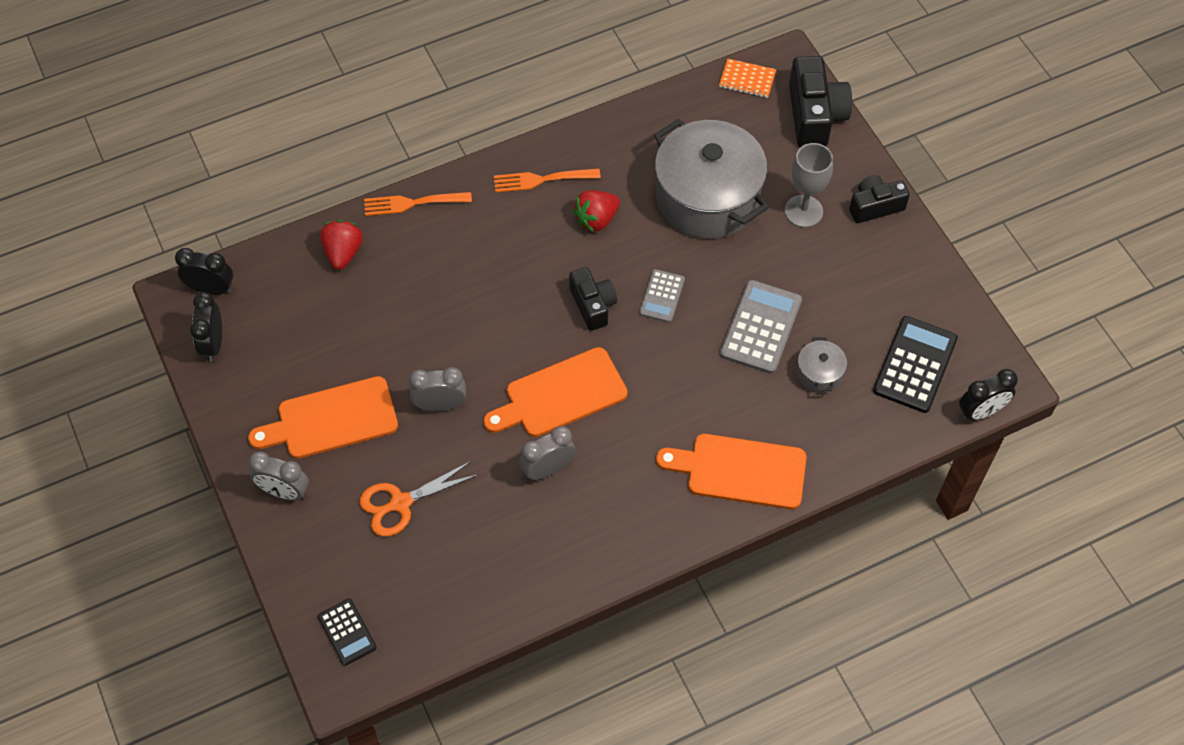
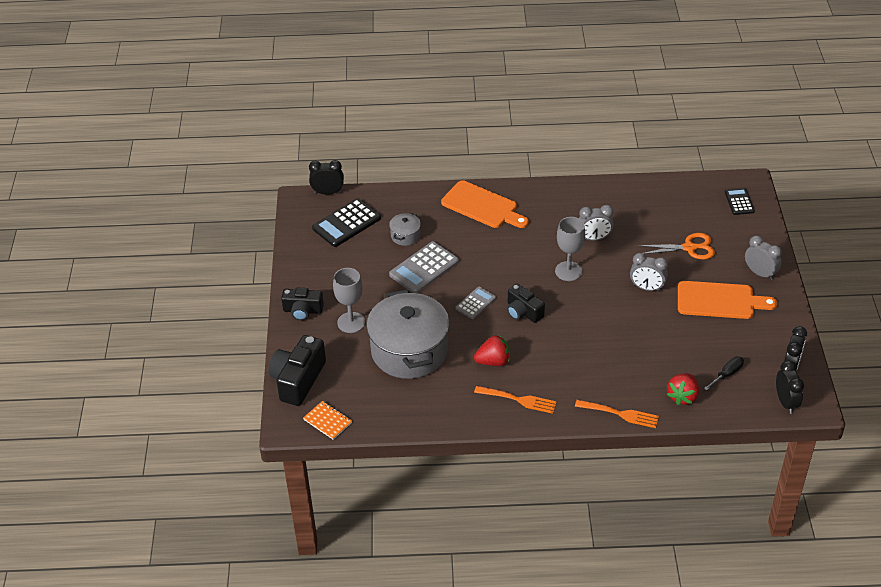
camera: 155 degrees left, 15 degrees down
(211, 289) = (785, 402): black clock -> black clock turned 135 degrees counterclockwise
(294, 304) = (727, 374): none -> black screwdriver
(560, 395) = (568, 271): orange cutting board -> grey goblet
(593, 305) = (523, 312): black camera -> black camera turned 45 degrees counterclockwise

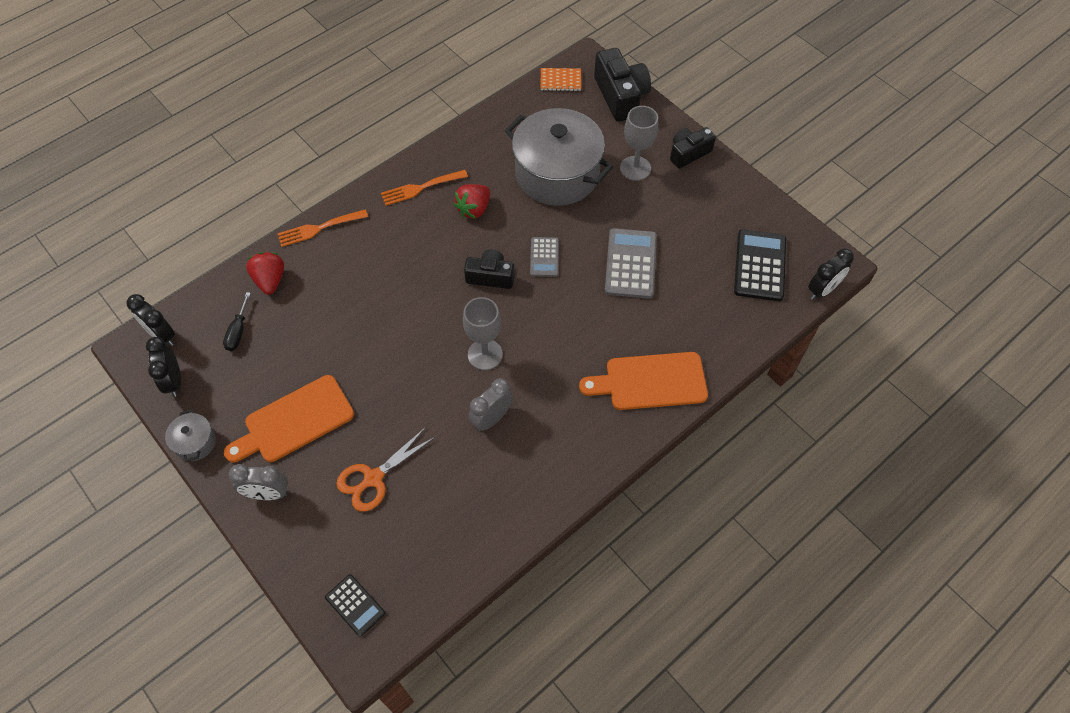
camera: 140 degrees right, 15 degrees up
(405, 236) = (688, 289): grey pot -> grey pot (195, 442)
(647, 288) = (385, 386): grey clock -> none

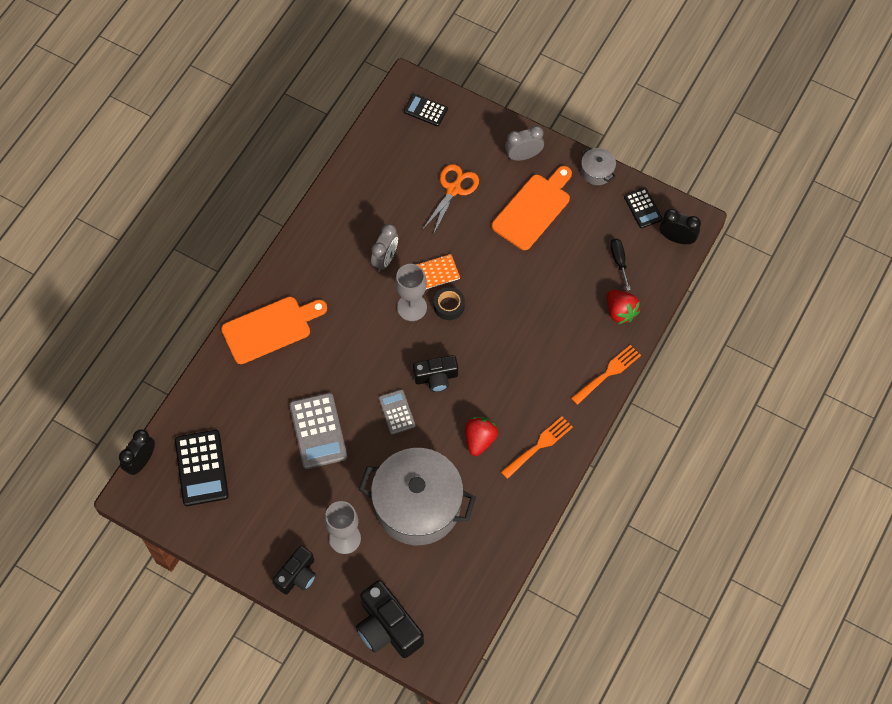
camera: 160 degrees right, 5 degrees up
(174, 381) = (643, 208): black clock -> black calculator
(444, 343) = (449, 306): none -> black tape
(560, 81) = (457, 627): orange notebook -> orange notebook (436, 273)

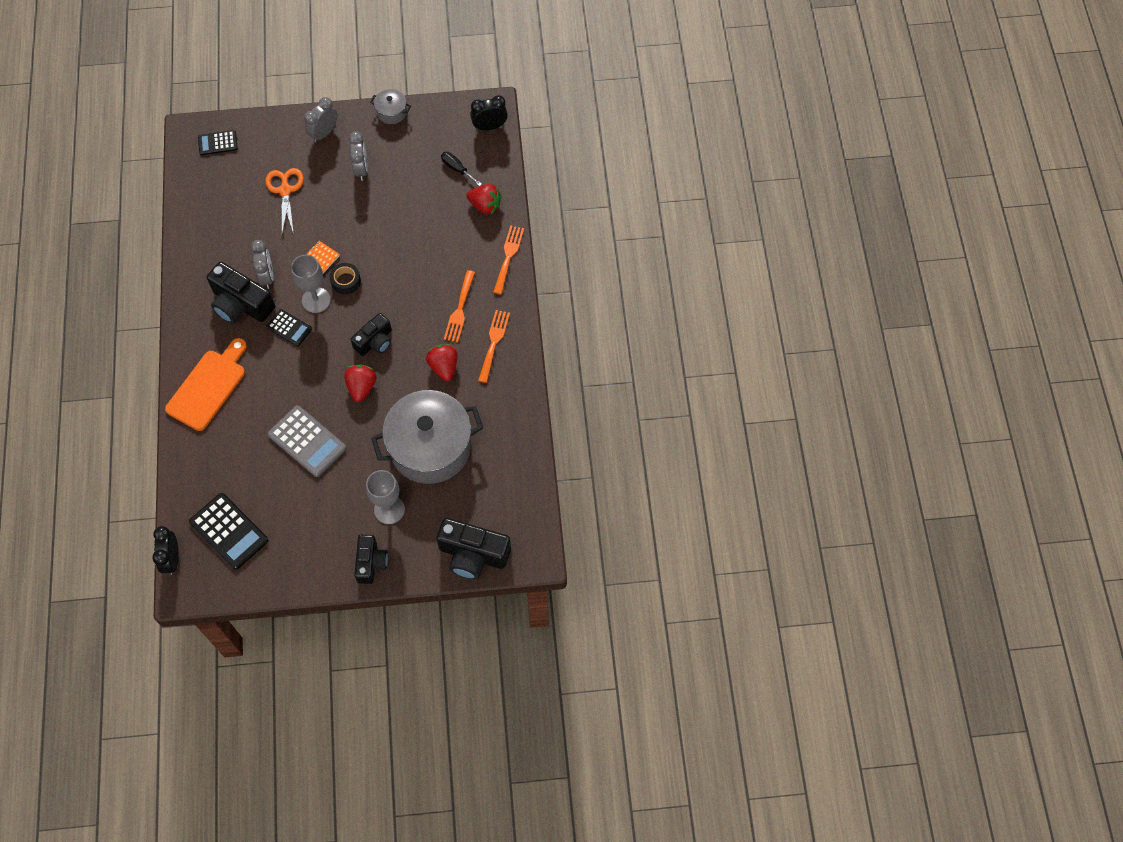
camera: 35 degrees left, 0 degrees up
(346, 271) = (241, 304): none -> black camera
(396, 412) = (361, 387): grey calculator -> red strawberry
(530, 395) = (460, 309): none -> orange fork
(533, 209) = (361, 169): orange cutting board -> grey clock
(643, 208) = (447, 119): black calculator -> black calculator (289, 328)

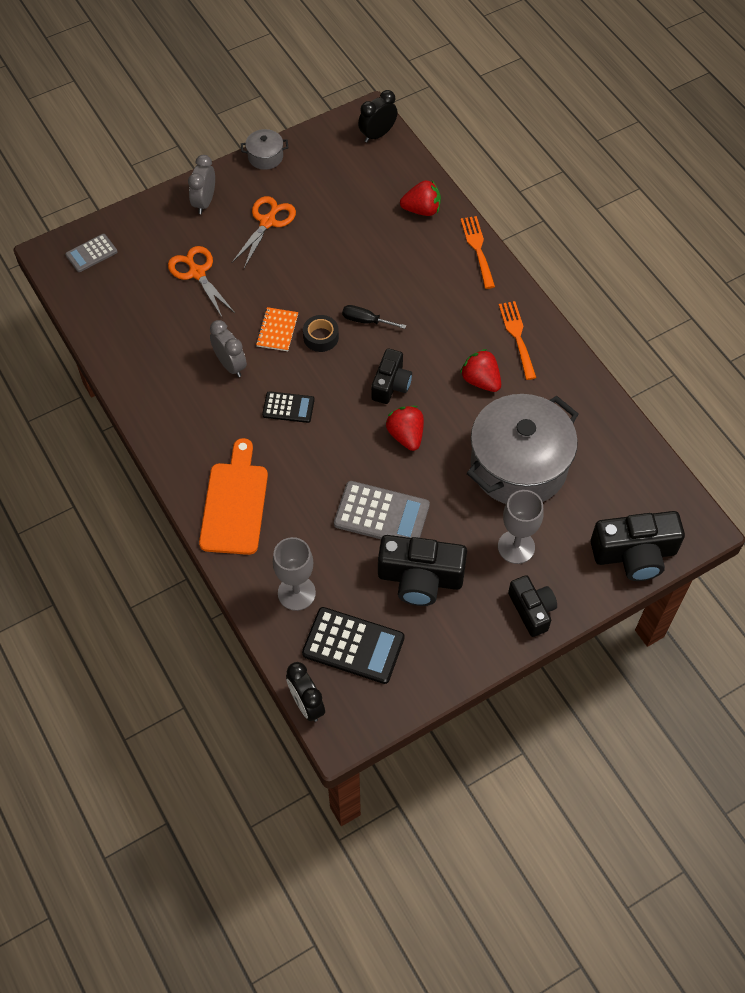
camera: 25 degrees left, 5 degrees down
(218, 143) = (91, 253): black calculator -> grey calculator
(241, 304) = (219, 404): black camera -> black camera (420, 578)
(316, 300) = (300, 368): grey goblet -> grey goblet (296, 593)
(361, 169) = (267, 222): grey clock -> orange scissors
(457, 169) = (369, 186): black screwdriver -> black screwdriver (366, 321)
(460, 309) = (460, 318): orange fork -> none

